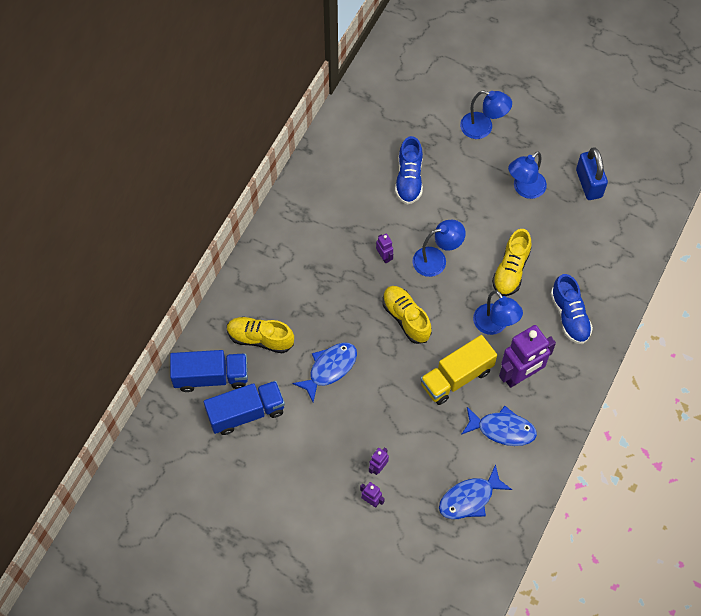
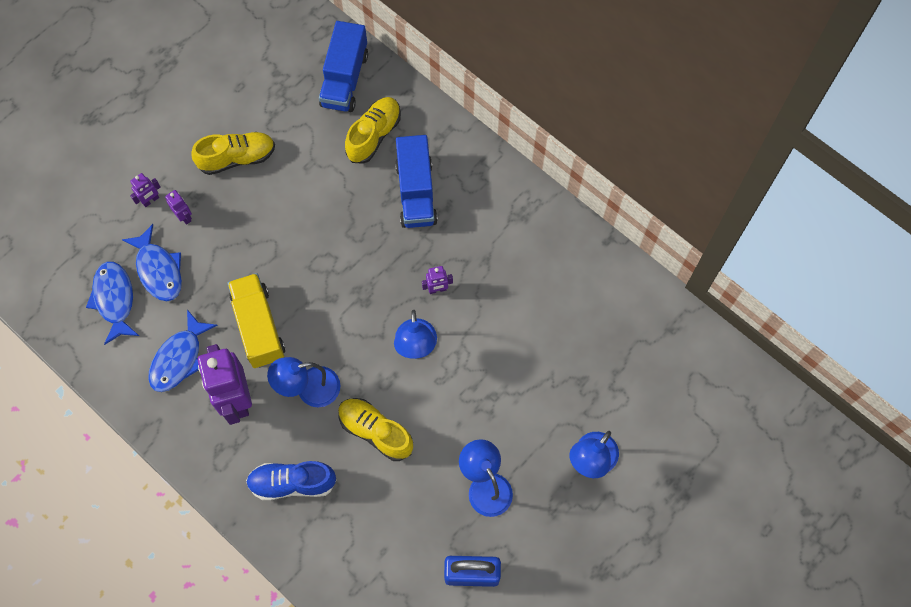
camera: 105 degrees right, 5 degrees up
(246, 413) = (292, 104): blue truck -> blue truck (416, 192)
(330, 368) = (315, 196): blue fish -> blue fish (159, 270)
(406, 318) = (350, 292): yellow shoe -> yellow shoe (237, 158)
(409, 179) = (537, 347): blue shoe -> none

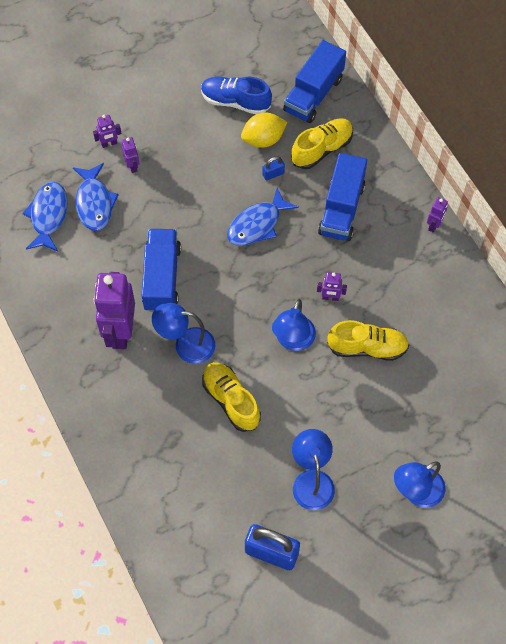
camera: 20 degrees right, 5 degrees down
(179, 358) = (84, 282): blue fish -> blue fish (257, 224)
(237, 158) = (195, 132): yellow shoe -> yellow shoe (367, 347)
(259, 327) = (162, 278): yellow truck -> blue truck
(292, 483) = (142, 419): blue shoe -> blue shoe (235, 102)
(310, 144) = (263, 139): none -> yellow lemon
(333, 178) = (273, 174): none -> blue padlock
(514, 179) = (434, 225): none -> purple robot

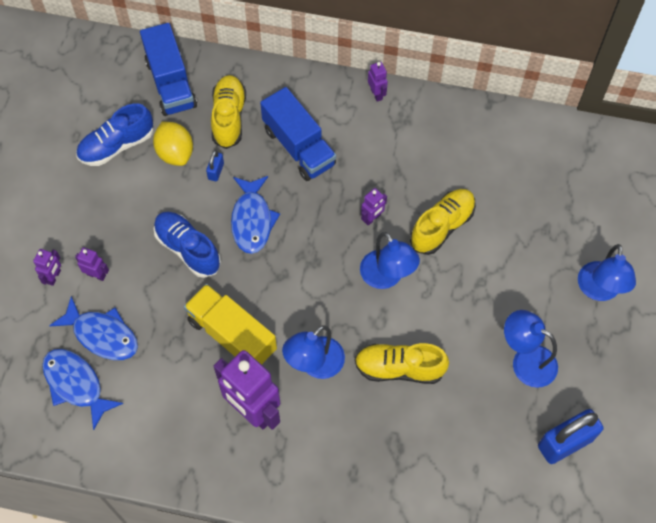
camera: 50 degrees left, 0 degrees up
(162, 278) = (232, 335): blue truck -> yellow truck
(199, 203) = (188, 249): none -> blue shoe
(263, 139) = (175, 153): yellow lemon -> yellow lemon turned 45 degrees counterclockwise

